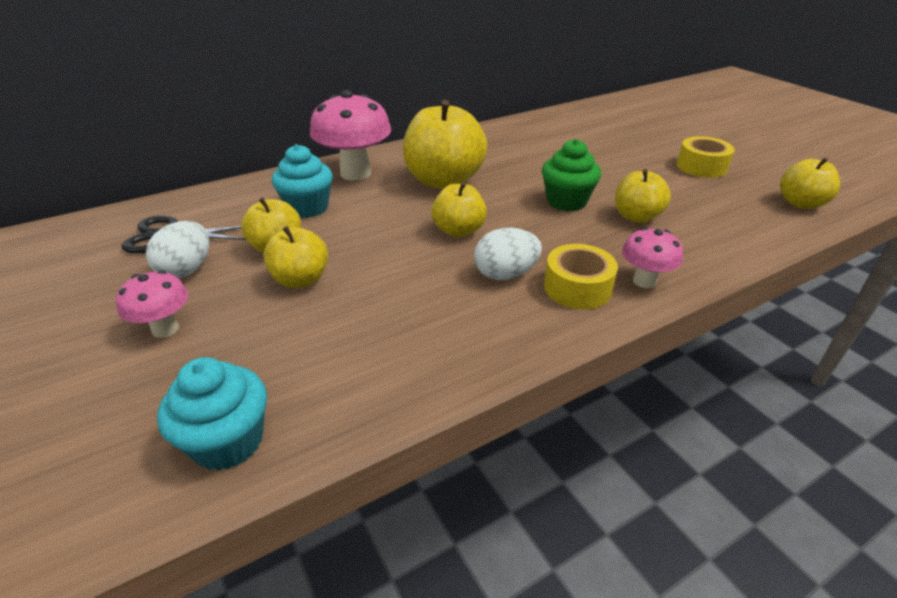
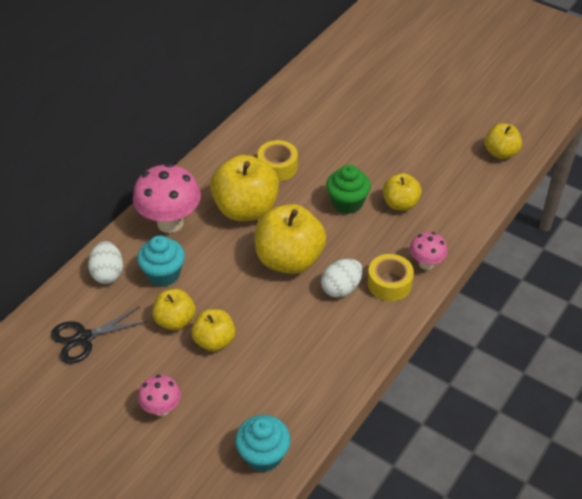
camera: 25 degrees left, 10 degrees up
(187, 270) = (129, 361): white egg -> white egg (108, 273)
(458, 231) = (289, 259): yellow apple -> yellow apple, size x1.75
(701, 167) = (426, 129): yellow tape -> yellow tape (277, 167)

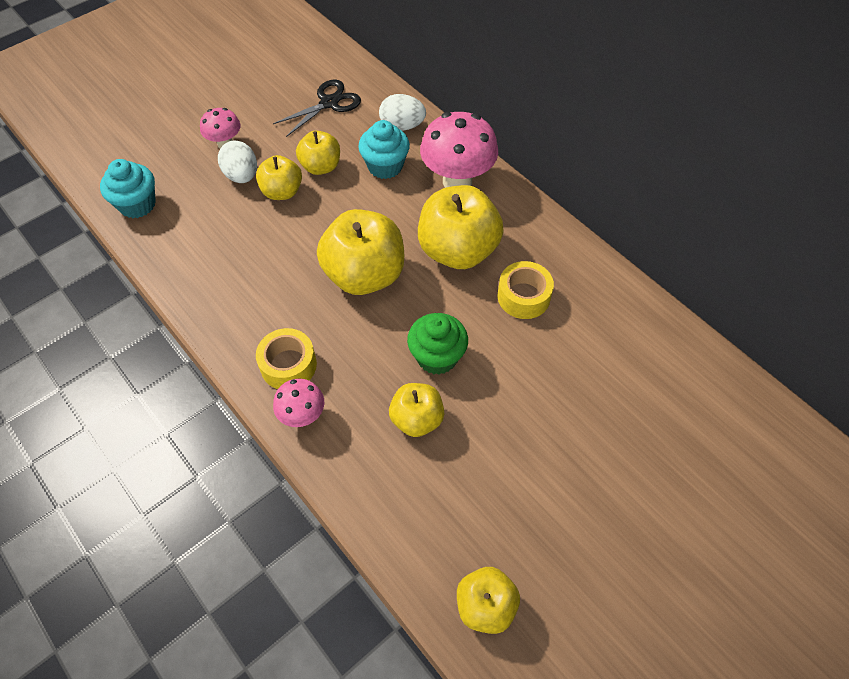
camera: 105 degrees right, 10 degrees up
(84, 338) = (329, 103): black scissors -> black scissors turned 60 degrees clockwise
(341, 288) = (302, 314): white egg -> white egg (242, 176)

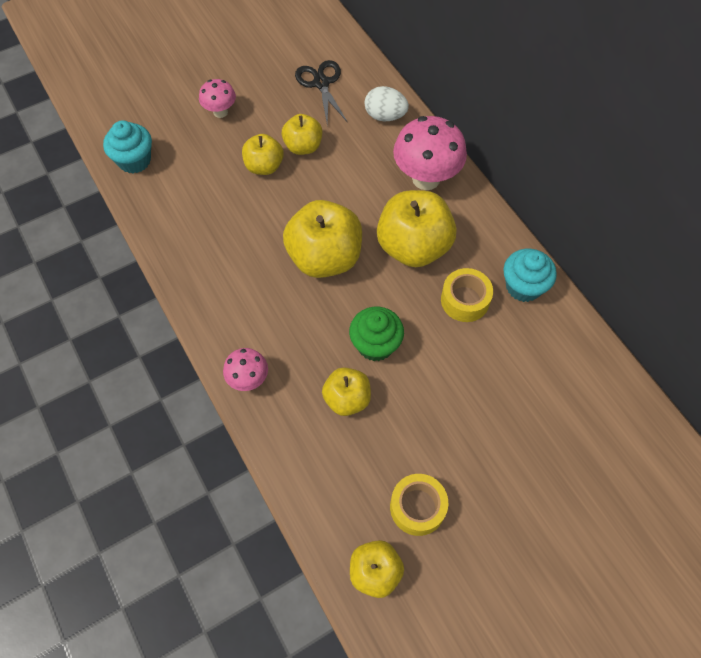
camera: 10 degrees right, 5 degrees up
(242, 176) = (230, 145): white egg -> none
(288, 365) = (243, 331): yellow tape -> yellow tape (417, 507)
(329, 103) = (321, 83): black scissors -> black scissors turned 75 degrees counterclockwise
(385, 166) = (362, 154): turquoise cupcake -> turquoise cupcake (523, 286)

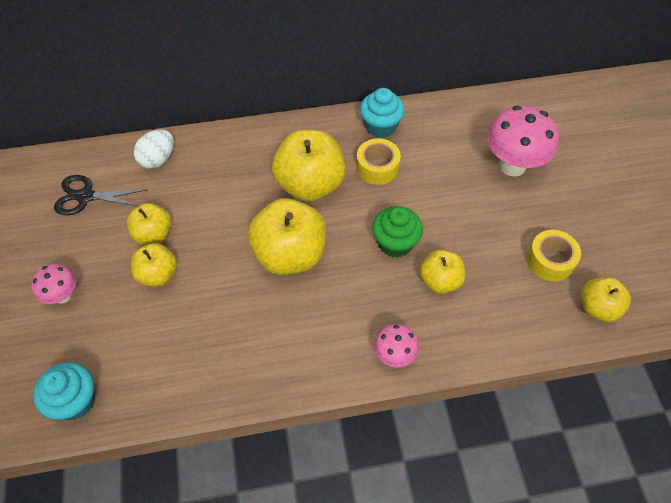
camera: 70 degrees left, 5 degrees down
(426, 178) = (244, 153): pink mushroom -> pink mushroom (512, 165)

